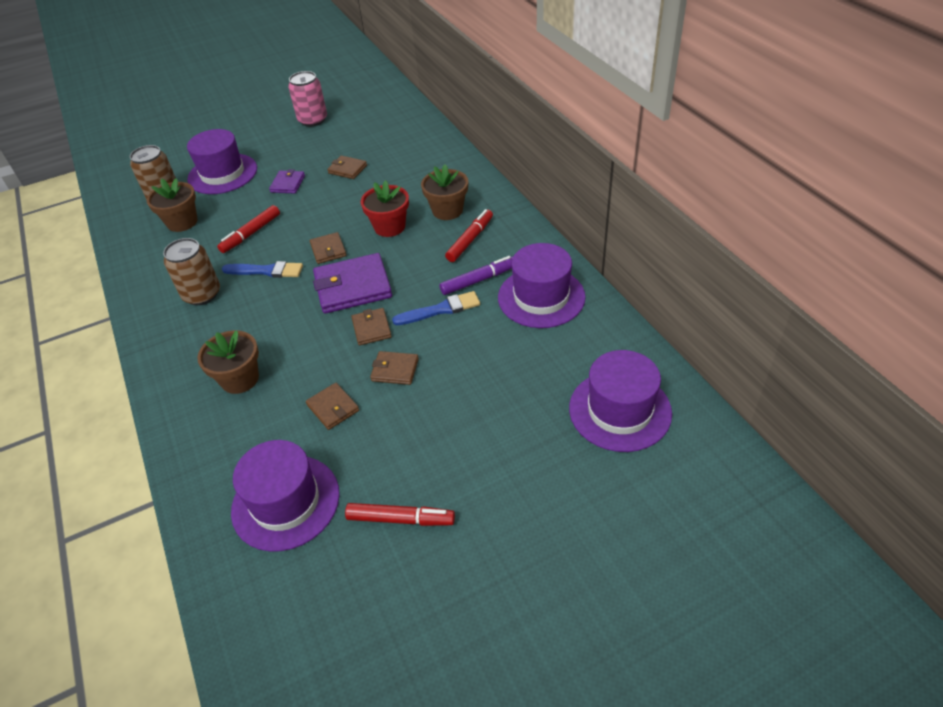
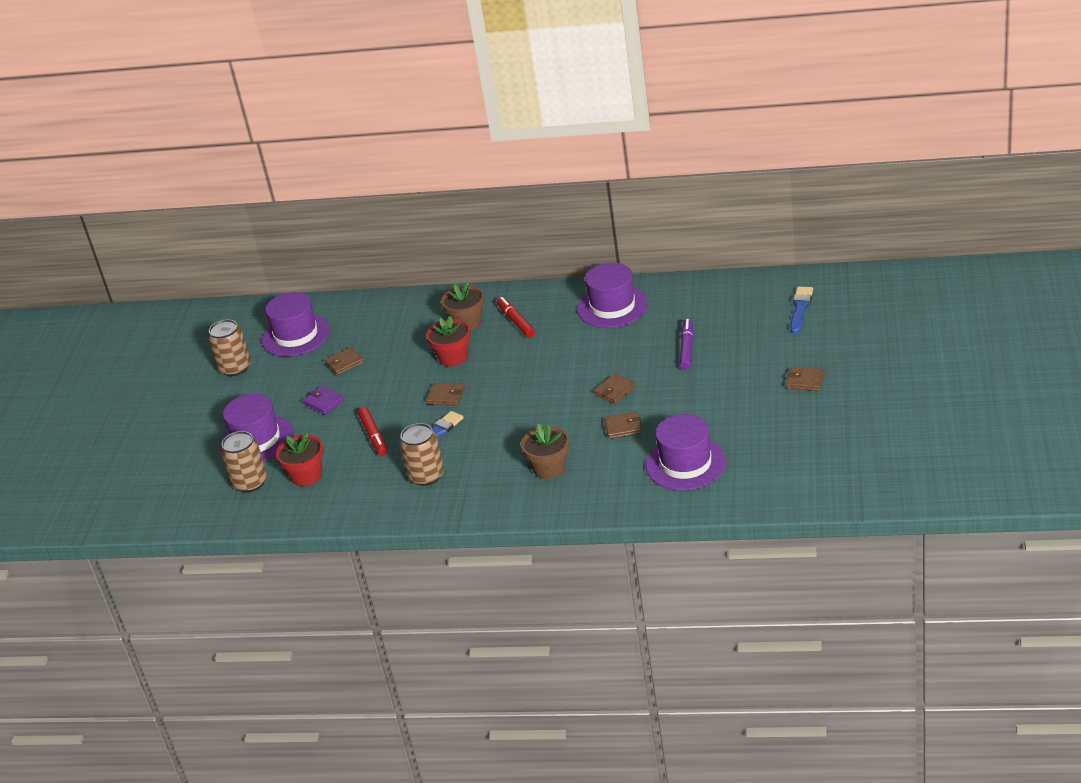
camera: 55 degrees left, 10 degrees down
(182, 222) = (306, 475): brown flower pot -> red flower pot
(313, 120) = (235, 368): pink can -> brown can
(353, 287) = (506, 392): purple wallet -> none
(371, 328) = (562, 393): brown wallet -> brown wallet (805, 381)
(400, 519) = (742, 417): red marker -> none
(441, 309) = (577, 355): blue brush -> blue brush (800, 308)
(478, 280) = (565, 330): purple marker -> purple marker (687, 348)
(620, 410) = (741, 307): purple hat -> purple hat (296, 335)

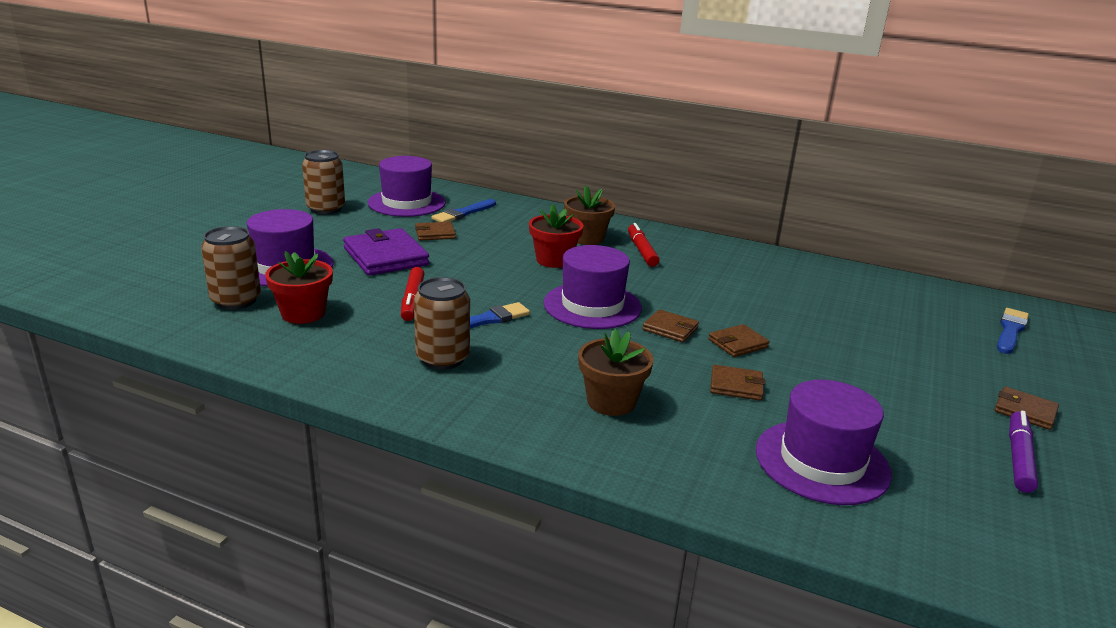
camera: 10 degrees right, 10 degrees down
(324, 402) = (385, 257): purple wallet -> purple wallet, size x1.88
(351, 331) = (463, 213): none -> blue brush
(446, 396) = (523, 289): brown wallet -> brown wallet (670, 329)
(612, 307) = (760, 268): purple hat -> purple hat (592, 305)
(687, 348) = (847, 328): purple marker -> purple marker (1018, 458)

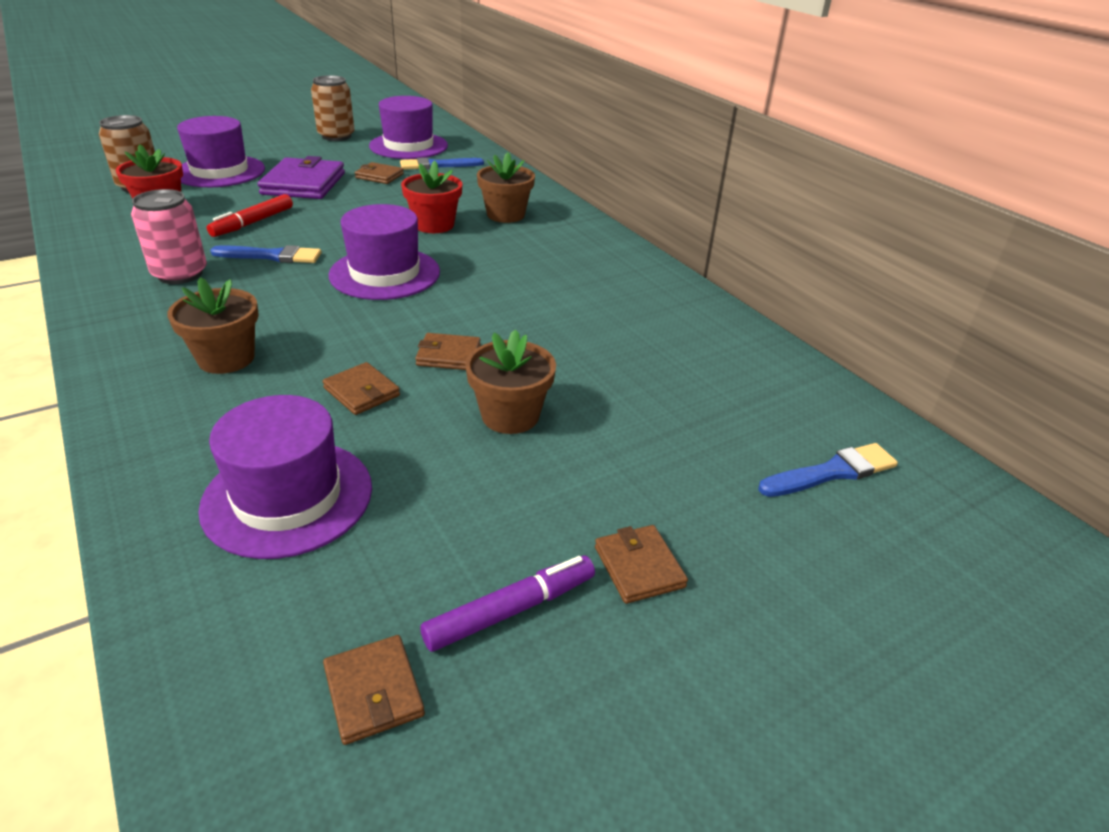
camera: 35 degrees right, 10 degrees up
(442, 358) = (180, 274): brown can -> pink can
(641, 251) = (536, 240): red marker -> none
(670, 329) = (412, 318): brown wallet -> brown wallet (374, 691)
(836, 364) = (510, 416): none -> brown flower pot

